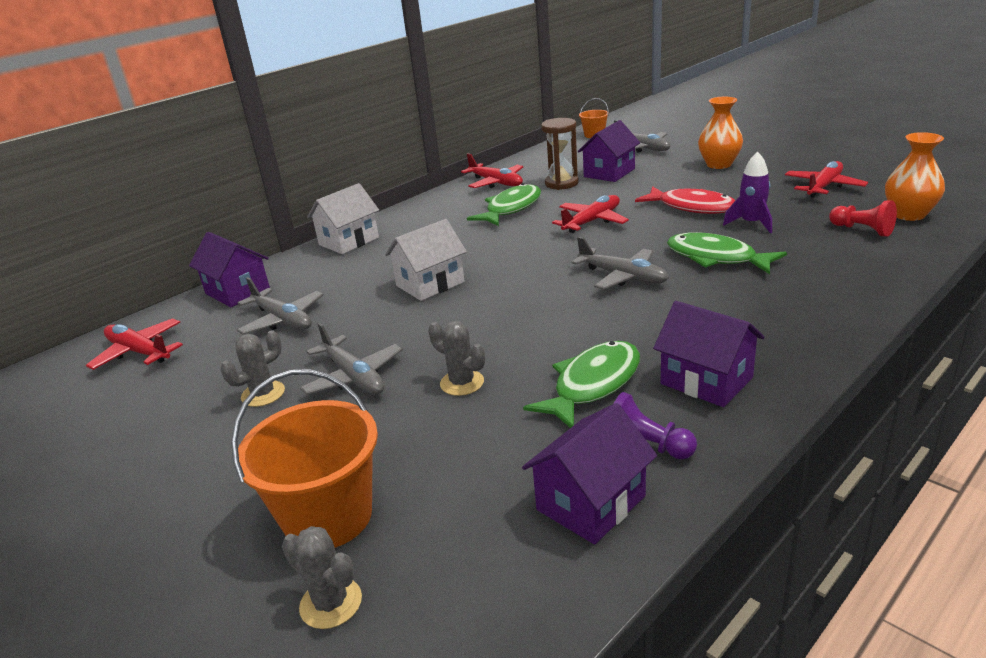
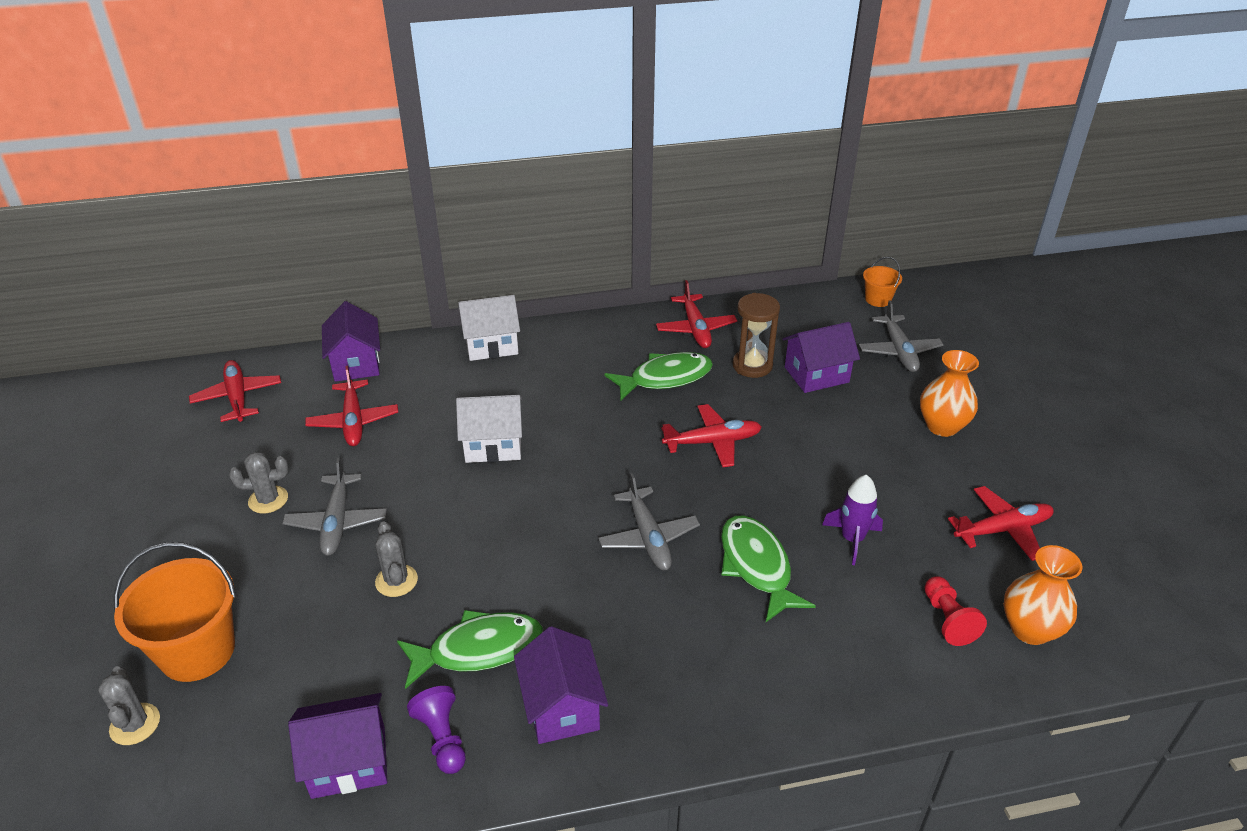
camera: 30 degrees right, 10 degrees up
(282, 320) = (353, 421): grey plane -> red plane
(692, 207) = (828, 479): red fish -> none

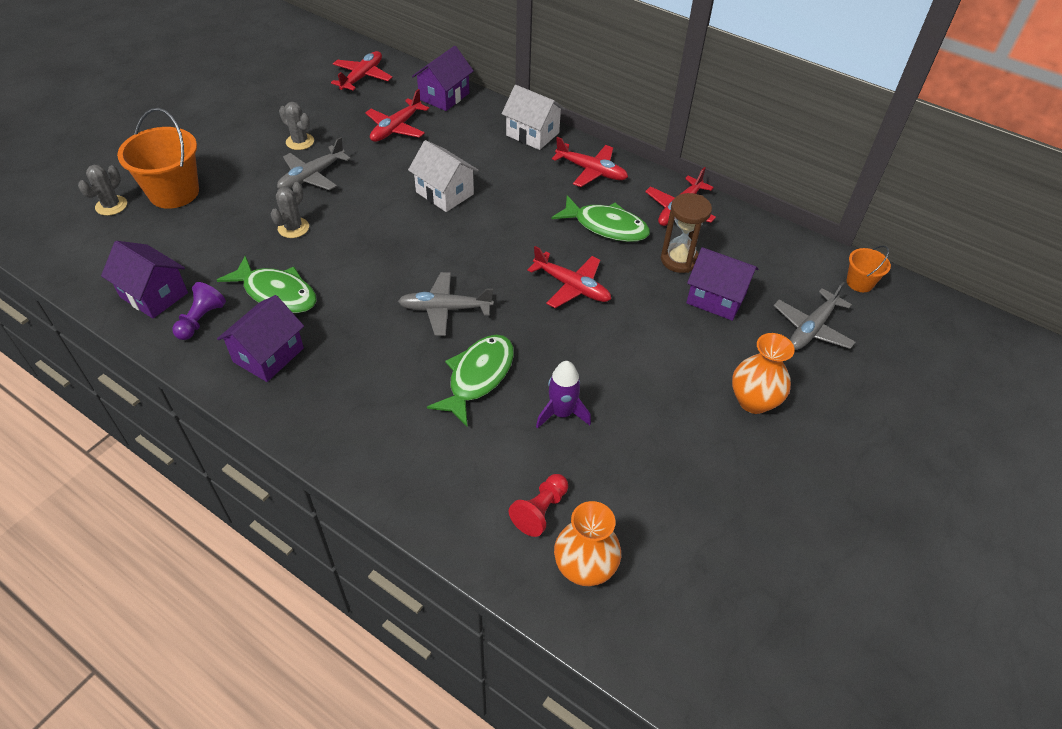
camera: 45 degrees right, 10 degrees up
(648, 537) = (445, 309): grey plane -> grey plane turned 60 degrees clockwise
(1002, 530) = (676, 498): red plane -> red plane (591, 171)

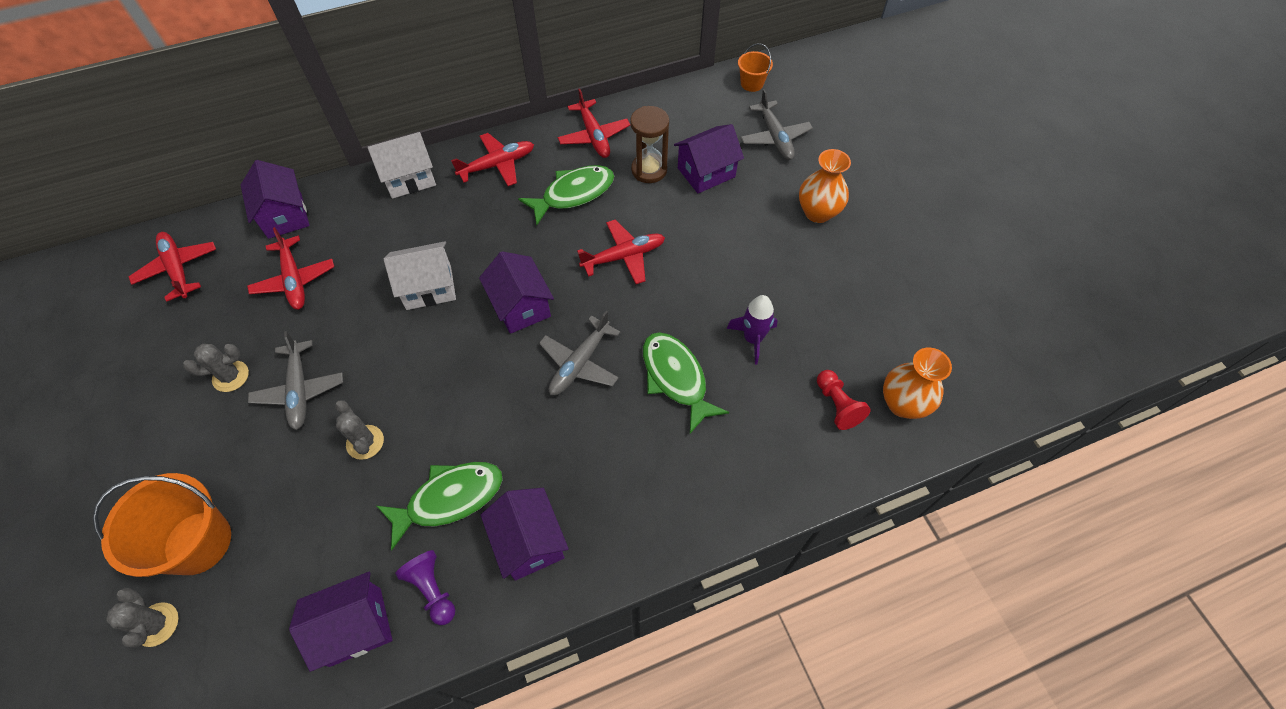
camera: 55 degrees left, 10 degrees up
(470, 249) = (521, 306): none -> purple house

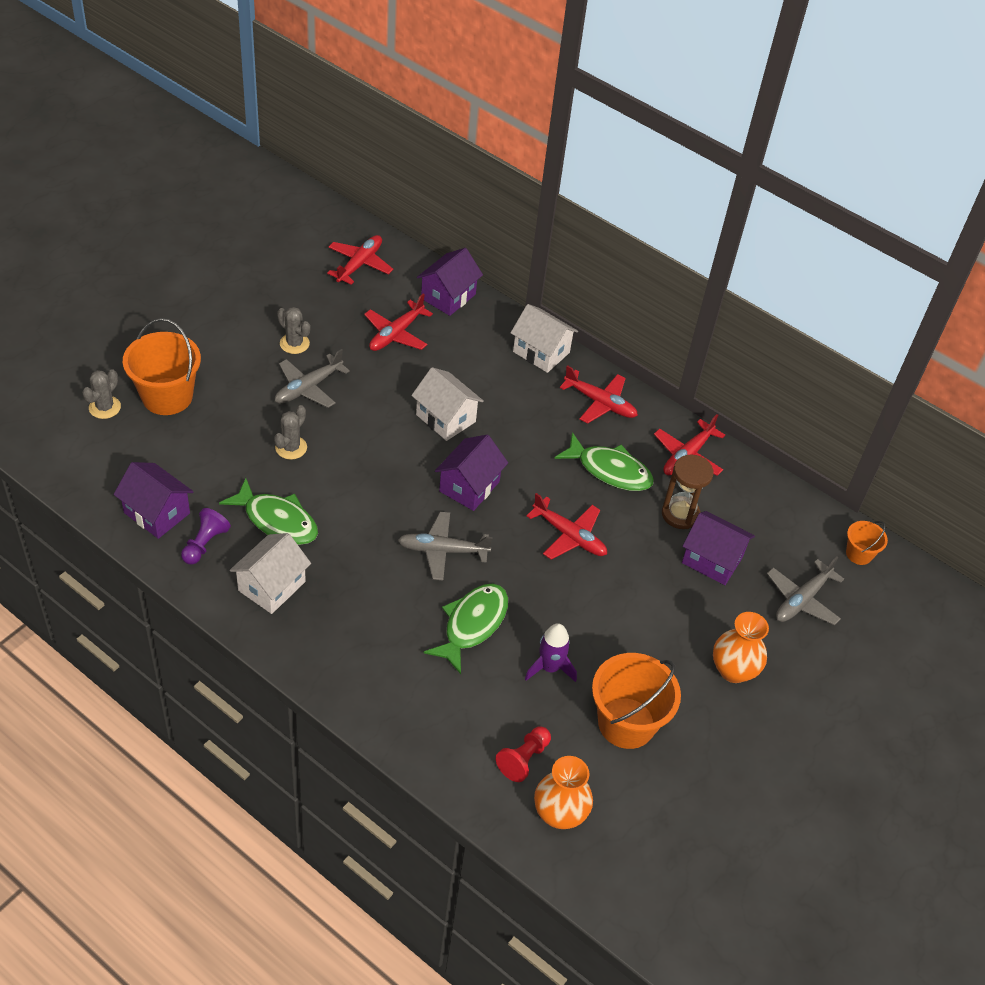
camera: 55 degrees right, 10 degrees down
(529, 542) = (272, 586): purple house -> white house
(834, 310) = (626, 723): none -> orange bucket

